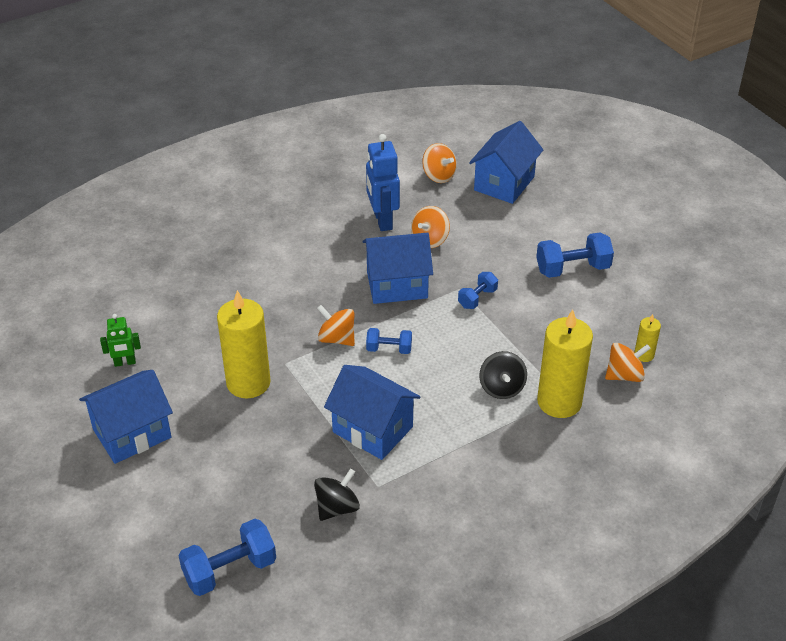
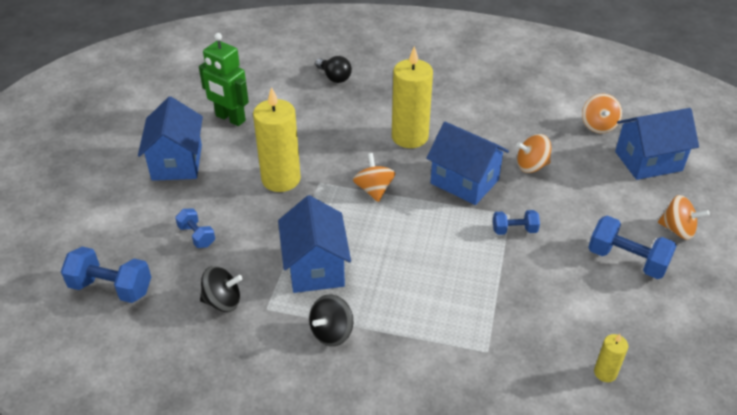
camera: 45 degrees right, 0 degrees up
(125, 363) = (230, 118): green robot -> green robot, size x1.76
(132, 433) = (177, 162): blue house -> blue house turned 75 degrees clockwise
(171, 264) = (334, 77): none -> black light bulb
(382, 220) = (512, 132): blue robot -> none
(389, 349) = (400, 221): blue dumbbell -> blue dumbbell (197, 236)
(502, 388) = (447, 308): black spinning top -> black spinning top (331, 332)
(559, 402) = (479, 354): yellow candle -> yellow candle (410, 137)
(624, 375) = (565, 376): orange spinning top -> orange spinning top (677, 230)

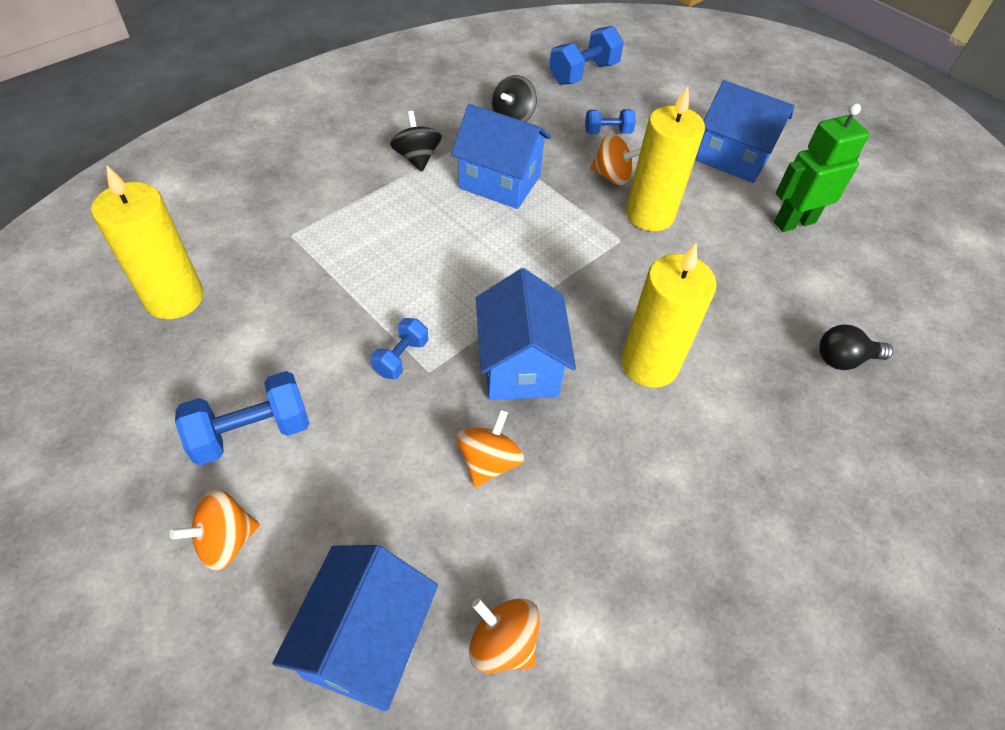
camera: 120 degrees right, 10 degrees up
(374, 190) = (573, 276): orange spinning top -> orange spinning top (612, 176)
(464, 182) = (519, 365): blue house -> blue house turned 75 degrees counterclockwise
(605, 373) = (174, 298): yellow candle -> yellow candle, size x2.15

